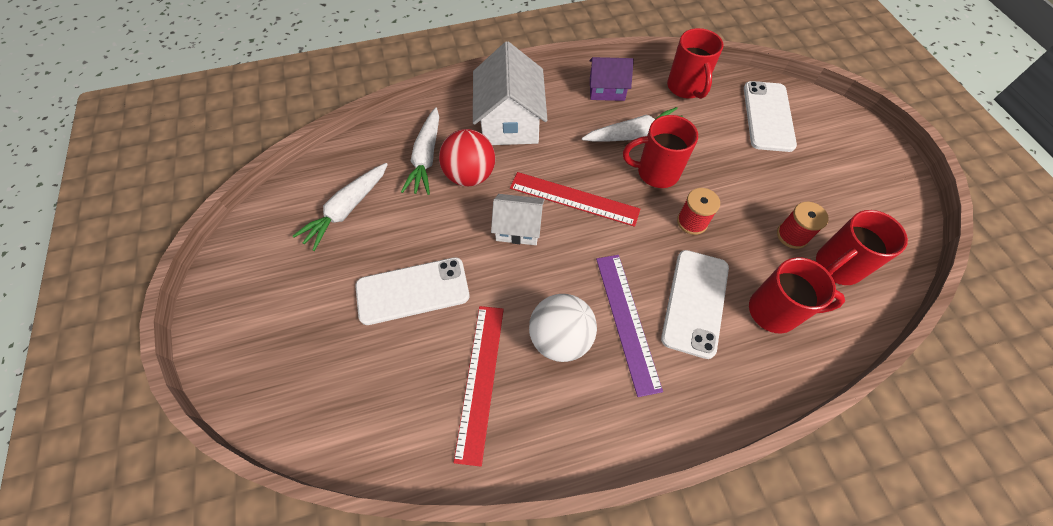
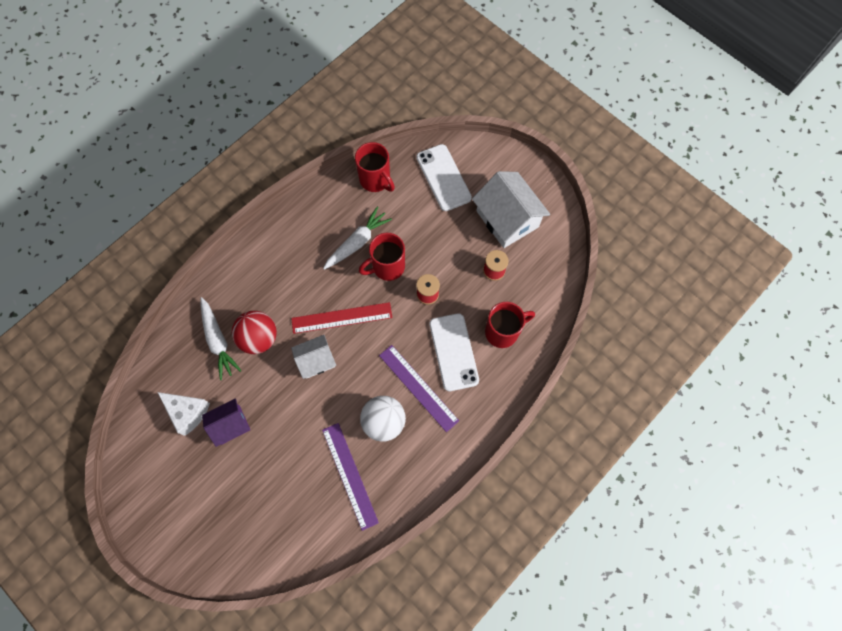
camera: 30 degrees left, 10 degrees up
(347, 210) = (188, 412): white carrot -> white cheese
(413, 291) = (272, 444): white phone -> none
(480, 380) = (349, 475): red ruler -> purple ruler
(510, 121) = (262, 277): white house -> white house (507, 219)
(607, 89) = (318, 211): purple house -> purple house (230, 425)
(836, 266) = (528, 279): red mug -> none

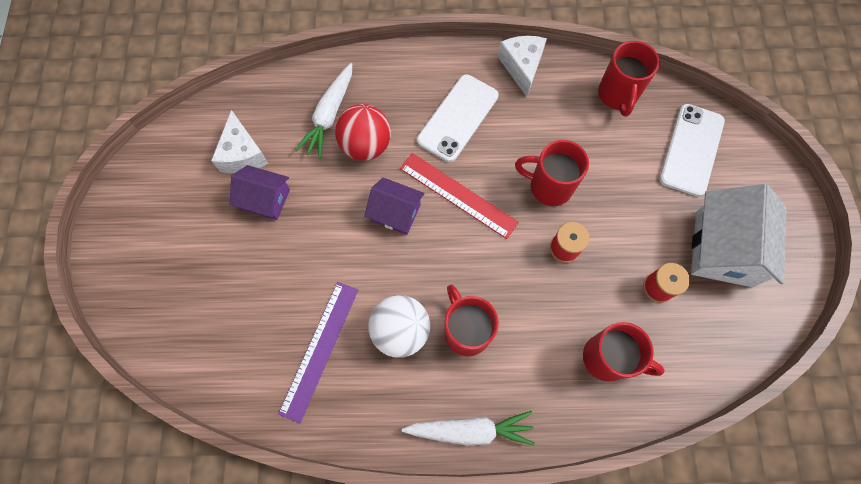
camera: 45 degrees right, 0 degrees up
(305, 210) = (522, 67): none -> white cheese
(316, 360) = (395, 212): white house -> purple house
(357, 242) = (542, 138): white carrot -> white carrot (470, 430)
(418, 387) = (466, 330): purple ruler -> red mug
(453, 352) = (536, 330): white phone -> white phone (458, 118)

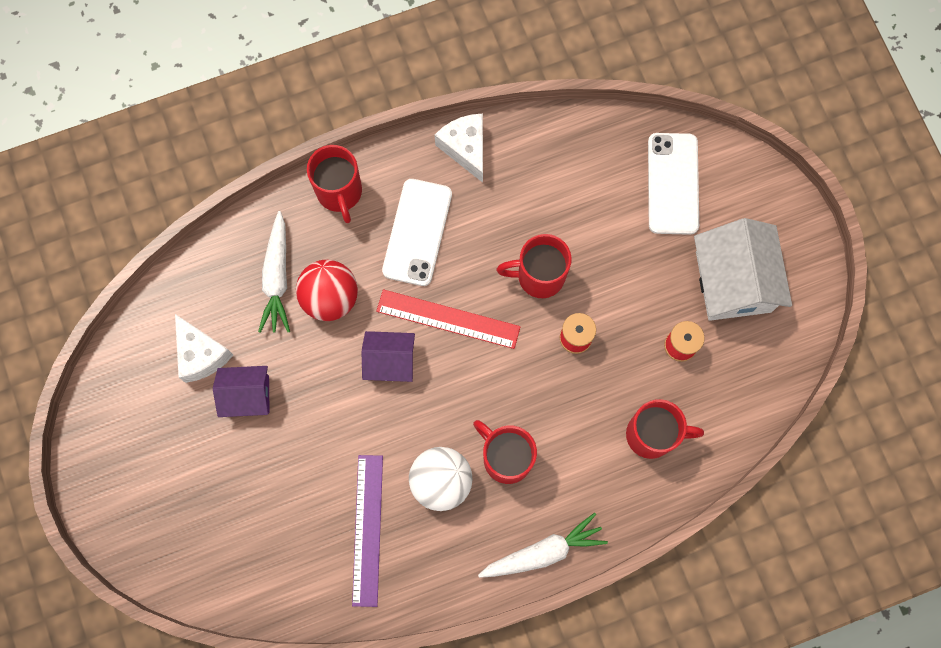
camera: 20 degrees left, 5 degrees up
(617, 95) = (578, 147): red mug -> red mug (339, 193)

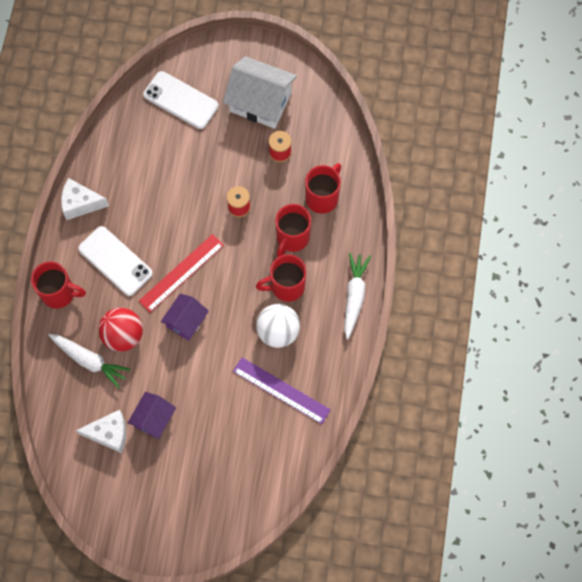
camera: 60 degrees left, 5 degrees down
(539, 276) = (188, 206): red mug -> red mug (292, 238)

